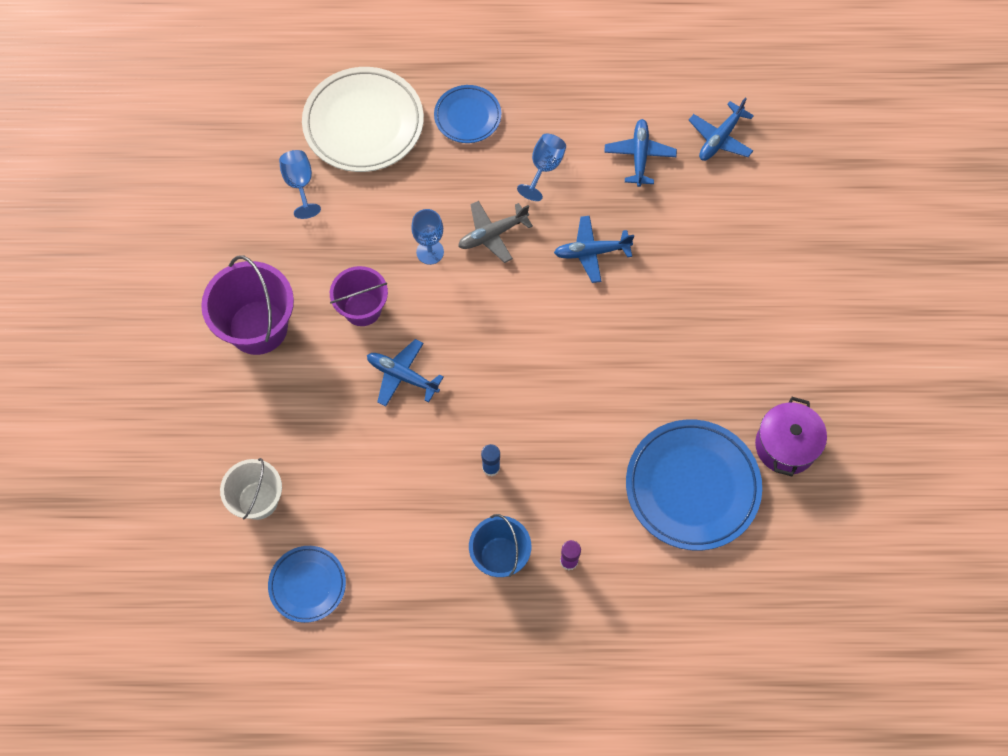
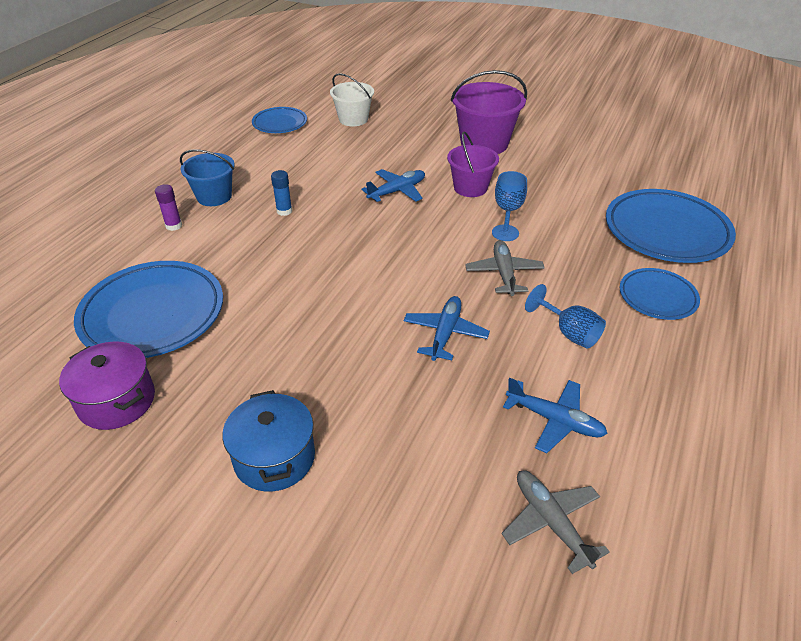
camera: 115 degrees right, 25 degrees down
(300, 184) = (609, 186): blue goblet -> none
(363, 124) = (666, 231): white plate -> blue plate
(720, 138) = (551, 522): blue plane -> grey plane
(767, 310) = (274, 458): none -> blue pot

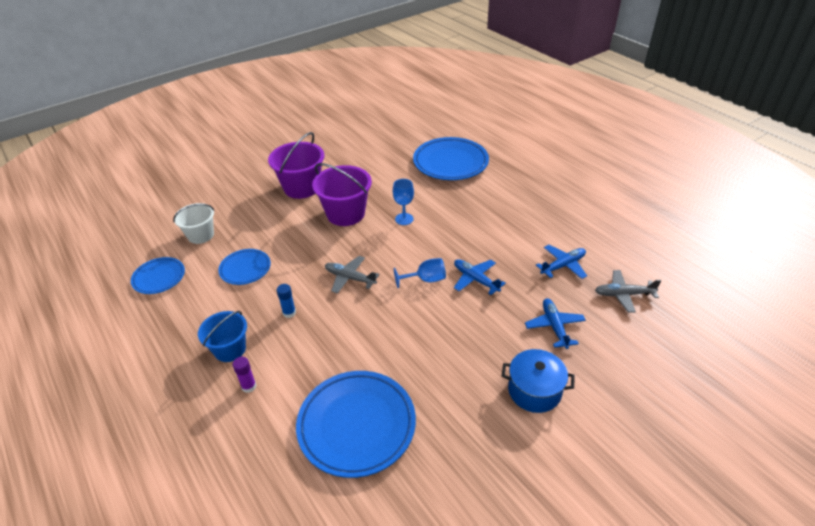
camera: 60 degrees left, 0 degrees up
(117, 401) = (439, 467): purple pot -> none
(397, 191) = (318, 247): blue plane -> blue plane (554, 326)
(470, 188) = (345, 214): purple bucket -> purple bucket, size x1.54
(504, 273) = (440, 235): grey plane -> grey plane (349, 278)
(569, 333) = (505, 233): blue goblet -> blue goblet (425, 280)
(657, 297) = (498, 191): blue plate -> blue plate (245, 269)

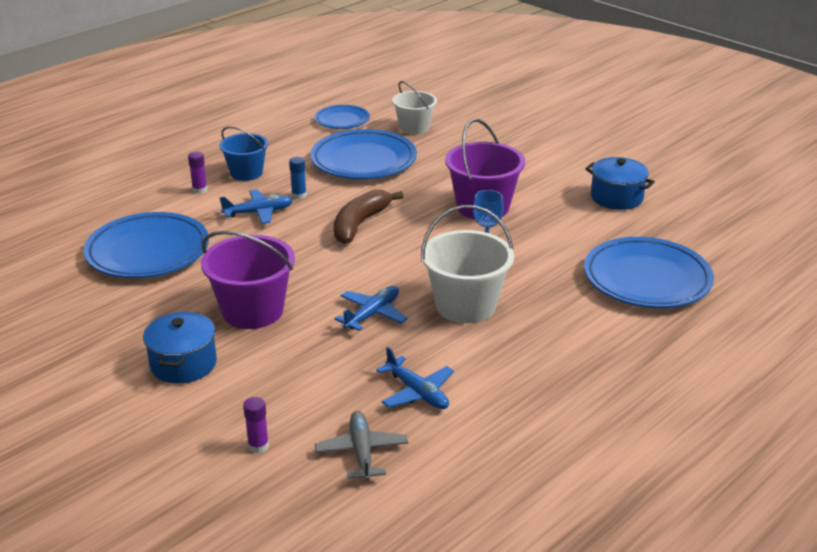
camera: 80 degrees right, 10 degrees down
(245, 269) = (363, 161): blue plate -> blue plate, size x1.79
(301, 187) = (527, 170): purple bucket -> purple bucket (253, 311)
(349, 278) = (360, 224): grey plane -> brown banana
(353, 158) = (616, 197): none -> blue pot
(425, 280) = (365, 276): blue goblet -> none
(469, 235) = (465, 305): none -> white bucket
(554, 326) = (290, 381): blue plane -> blue plane (259, 212)
(625, 345) = (258, 446): none -> purple glue stick

